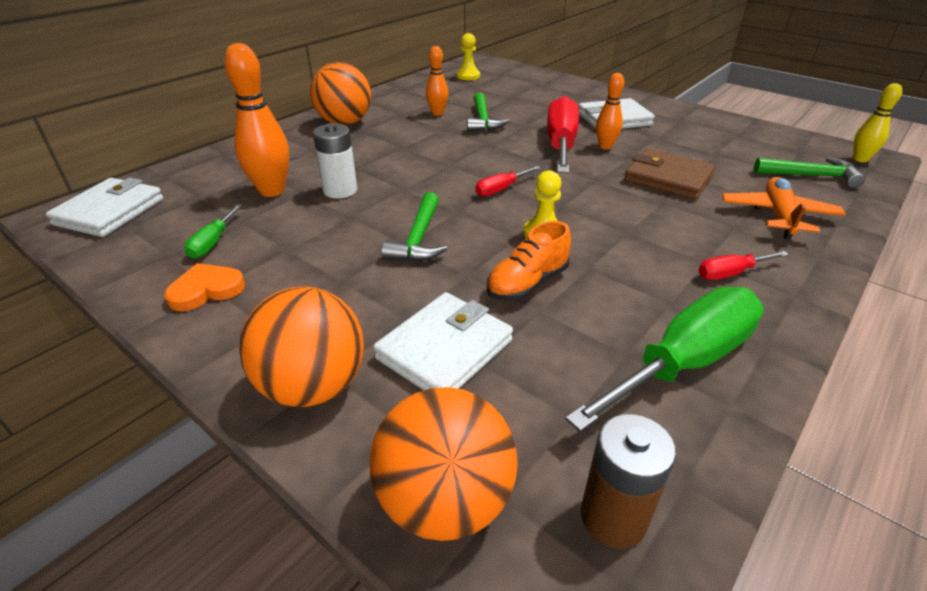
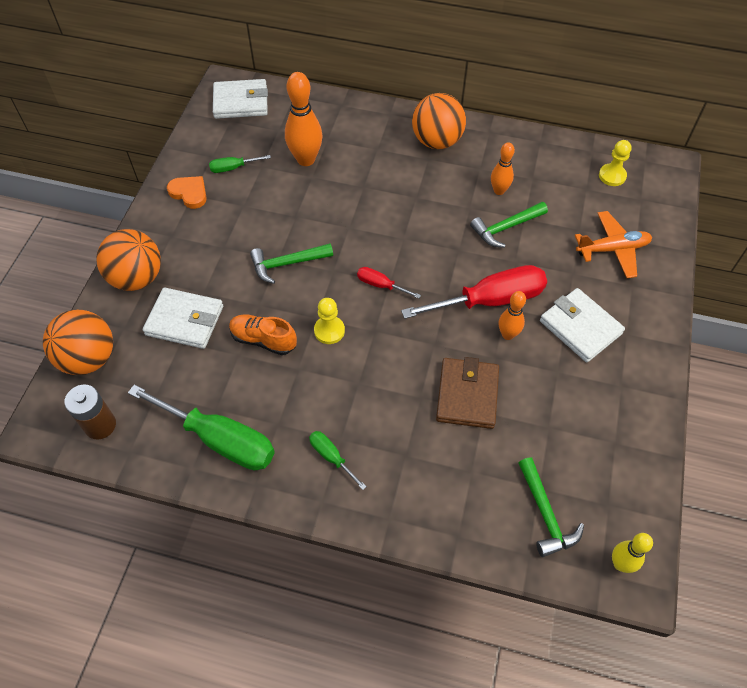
camera: 65 degrees right, 20 degrees up
(340, 190) = (326, 194): white battery -> none
(730, 273) = (331, 457): red screwdriver -> green screwdriver
(778, 216) = (442, 486): orange plane -> orange plane (612, 249)

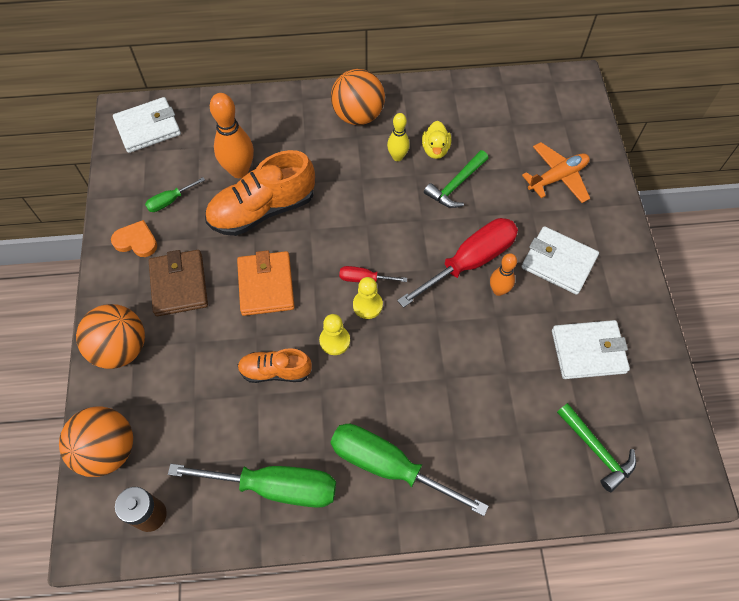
camera: 20 degrees left, 5 degrees up
(185, 321) = (189, 377): white wallet -> white wallet (588, 351)
(287, 264) = (266, 285): green hammer -> orange wallet
(312, 198) = (262, 210): none -> orange shoe
(331, 457) = (388, 465): green screwdriver -> green screwdriver, size x2.15
(467, 395) = (486, 361): brown wallet -> brown wallet (179, 285)
(499, 191) = (435, 149): orange bowling pin -> yellow duck
(612, 176) = (530, 105): yellow pawn -> yellow pawn (367, 305)
(620, 564) = (675, 472): yellow bowling pin -> yellow bowling pin (397, 157)

